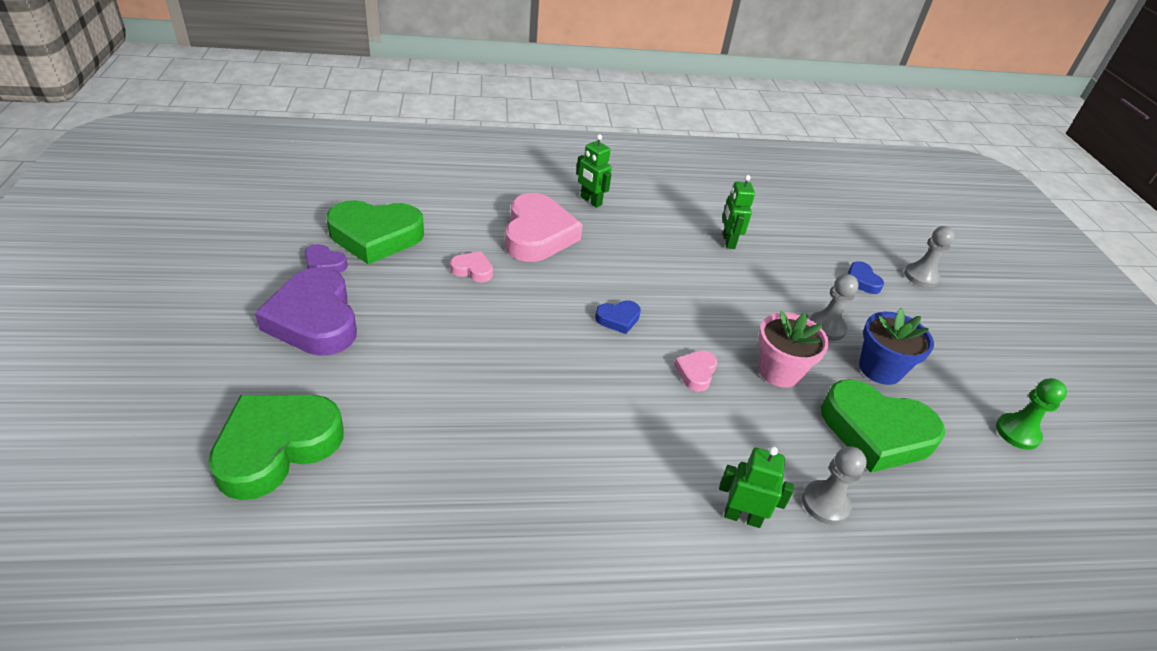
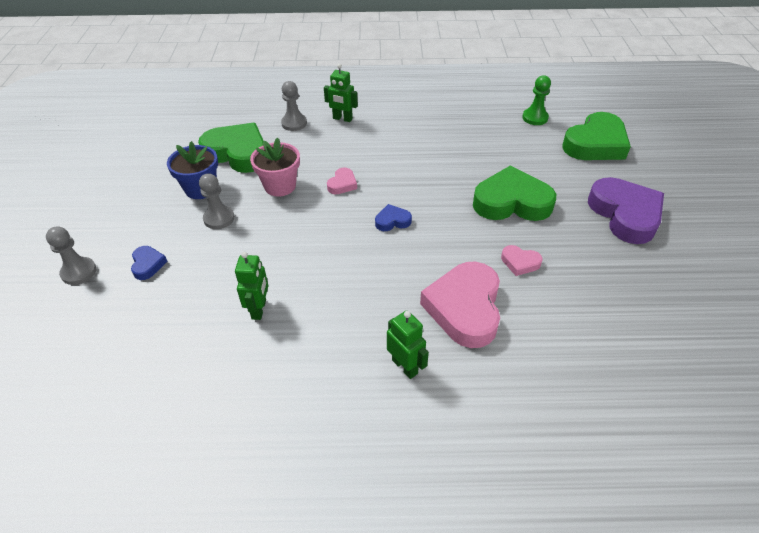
camera: 170 degrees left, 5 degrees up
(324, 264) = (651, 264): purple heart -> none
(375, 236) = (625, 298): green heart -> green heart (511, 202)
(1017, 432) = (141, 153): green pawn -> green pawn (535, 118)

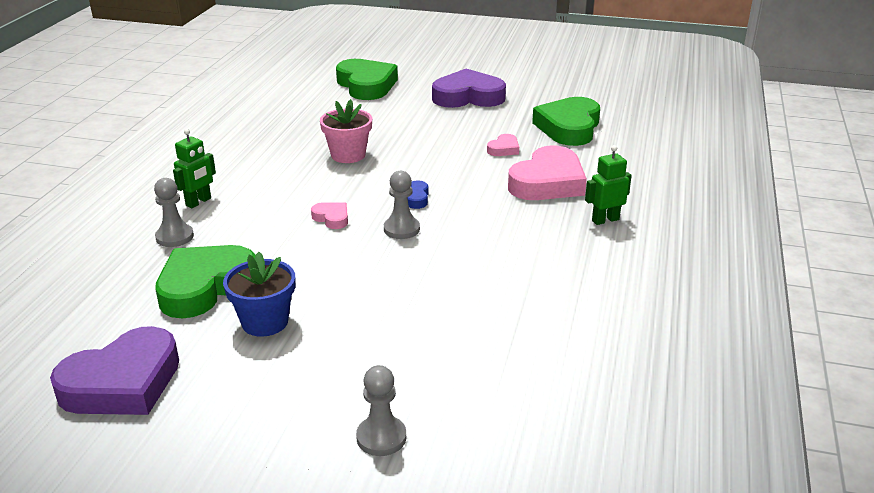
camera: 75 degrees left, 15 degrees down
(137, 154) = (123, 383): none -> purple heart
(148, 264) = (398, 371): blue heart -> none
(219, 218) = (339, 310): grey pawn -> grey pawn (401, 229)
(259, 309) = (509, 291): green robot -> none
(280, 186) = (305, 259): pink flower pot -> pink flower pot (348, 155)
(464, 308) = (548, 182): pink heart -> pink heart turned 75 degrees counterclockwise
(511, 202) = (423, 136): green heart -> green heart (569, 127)
(535, 118) = (302, 100): green pawn -> none

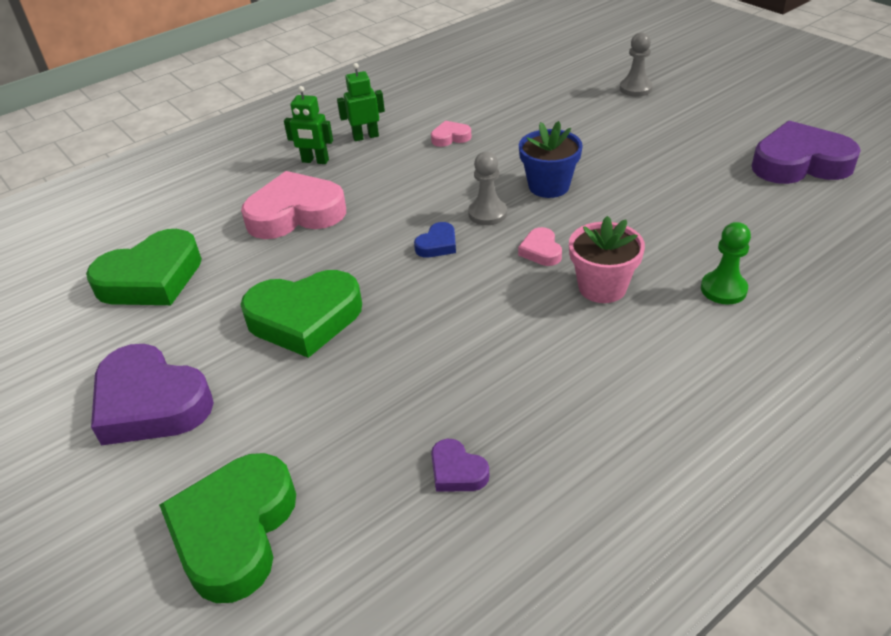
camera: 140 degrees left, 10 degrees up
(174, 237) = (723, 289): grey pawn -> green pawn
(198, 202) = (677, 335): green robot -> green robot (365, 136)
(205, 286) = (709, 218): green heart -> green heart (305, 318)
(265, 322) = (670, 172): blue flower pot -> blue flower pot (549, 186)
(287, 122) = (457, 471): none -> purple heart
(348, 155) = (439, 344): pink flower pot -> pink flower pot (602, 287)
(504, 149) = (265, 275): pink heart -> pink heart (450, 137)

